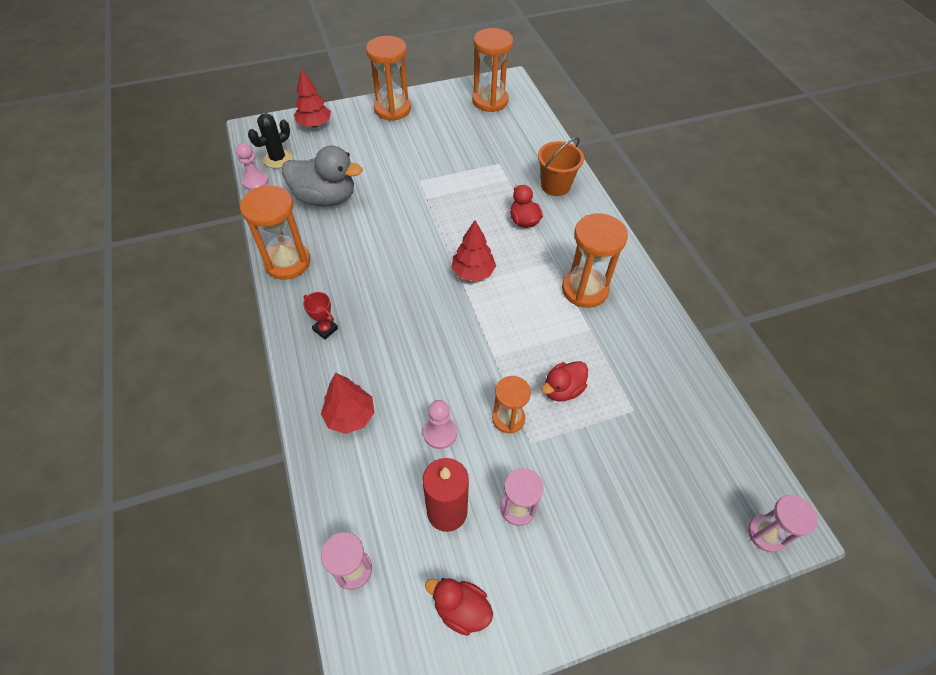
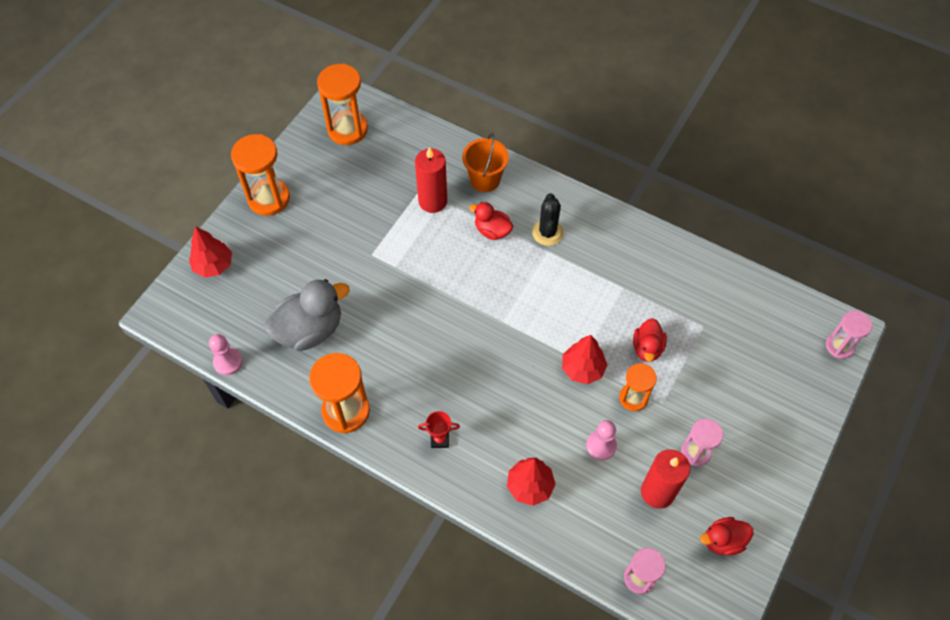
camera: 40 degrees left, 5 degrees up
(278, 159) = (221, 325): black cactus -> black cactus (547, 233)
(473, 272) = (499, 305): red tree -> red tree (582, 369)
(500, 175) = (433, 201): none -> red candle
(584, 289) = (590, 258): orange hourglass -> none

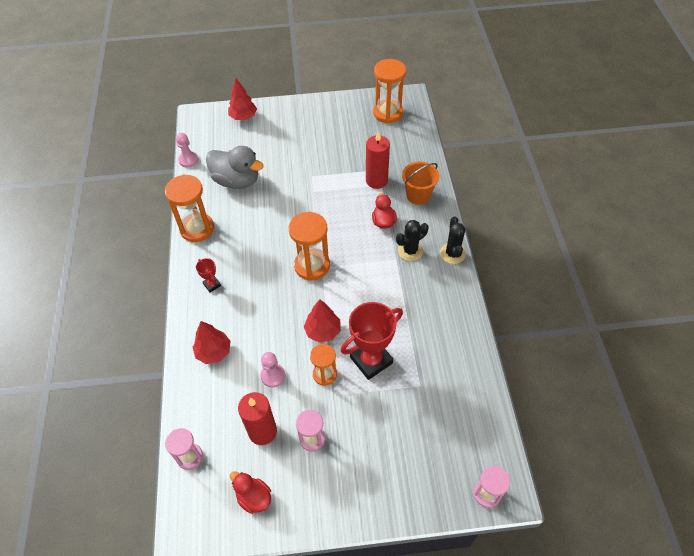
camera: 55 degrees right, 5 degrees down
(269, 198) = (307, 111): orange hourglass -> orange hourglass (312, 266)
(580, 201) = (452, 253): none -> black cactus
(647, 348) = (371, 360): red duck -> red trophy

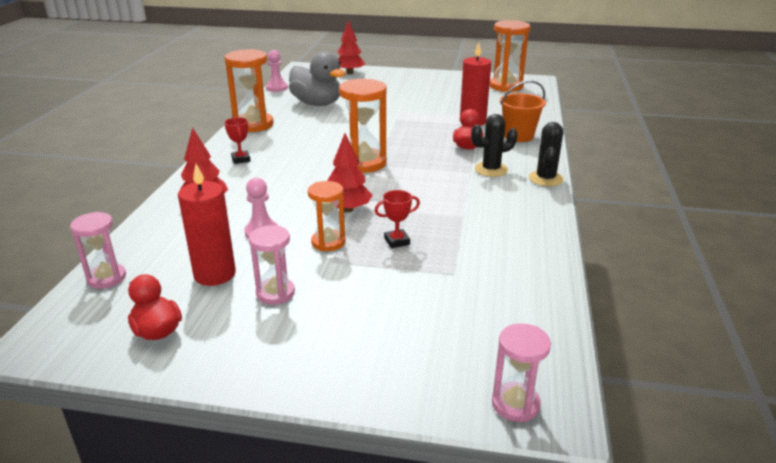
camera: 15 degrees right, 25 degrees down
(371, 360) = (397, 241): red trophy -> red trophy, size x0.47

